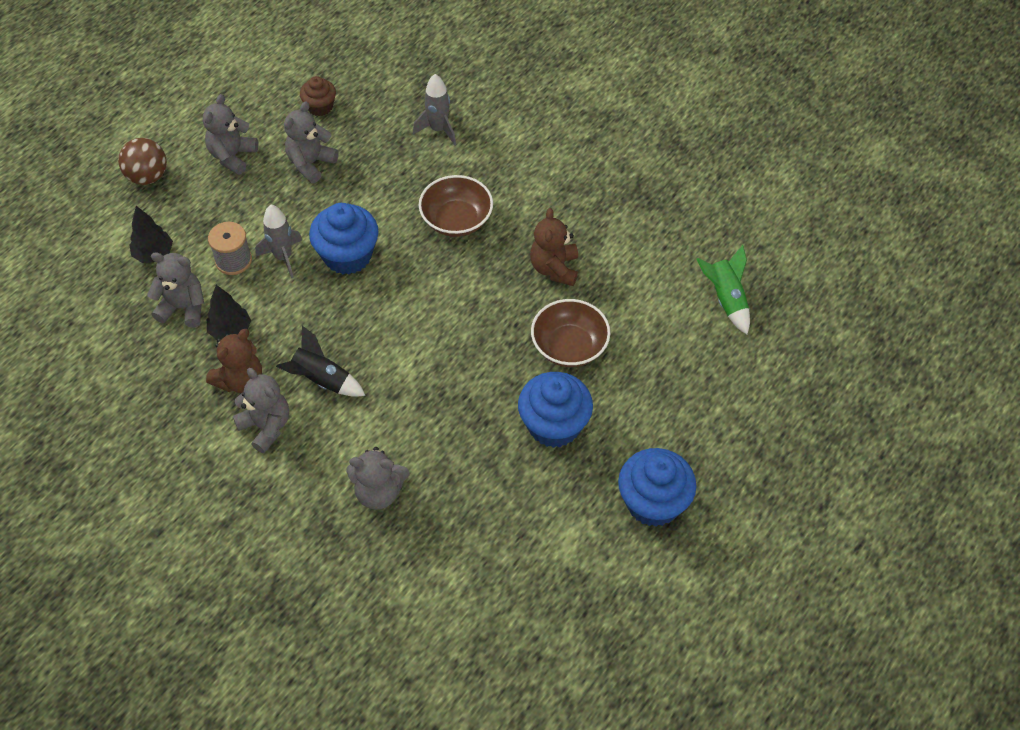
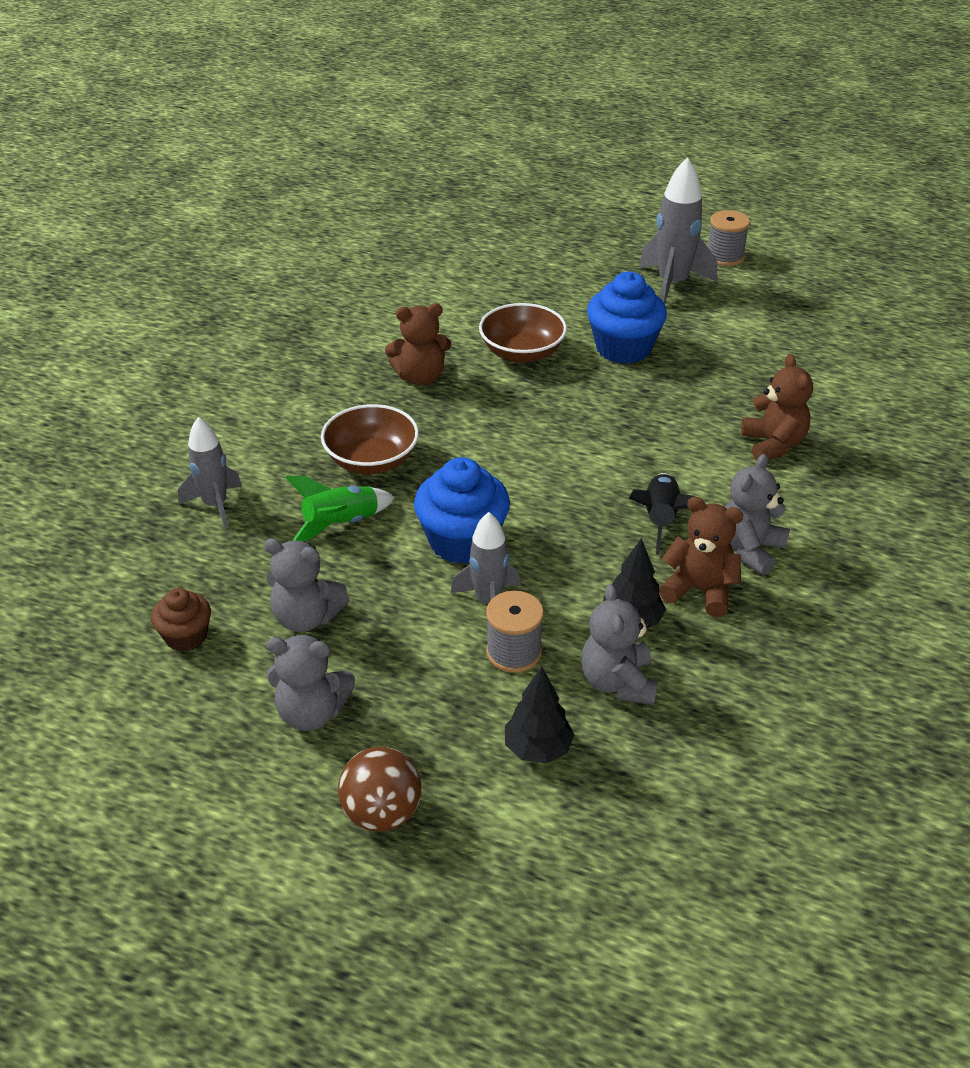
camera: 105 degrees left, 15 degrees down
(379, 492) = (773, 444): grey teddy bear -> brown teddy bear
(653, 502) = (672, 285): blue cupcake -> grey rocket
(698, 572) = (724, 257): none -> grey spool
(726, 299) = (420, 271): green rocket -> green rocket (341, 524)

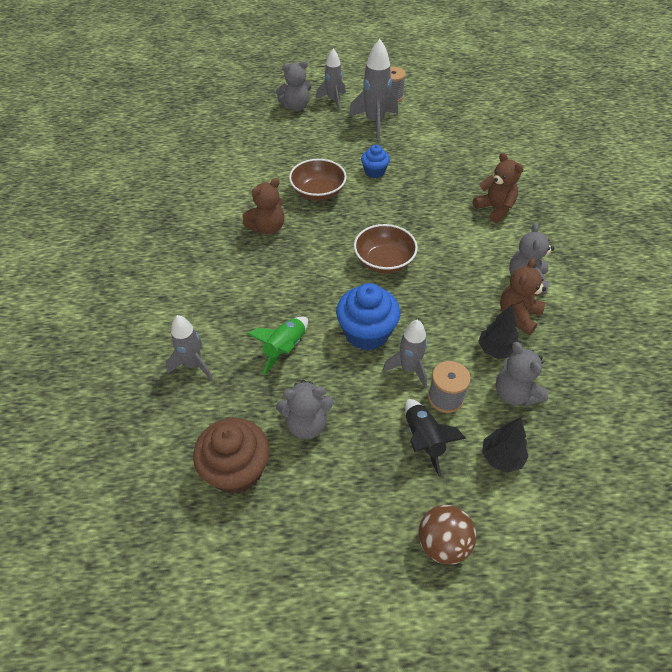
camera: 25 degrees left, 10 degrees up
(186, 636) = (236, 470): brown cupcake -> brown cupcake, size x1.74
(311, 713) = (354, 491): grey teddy bear -> grey teddy bear (296, 106)
(371, 460) = (274, 296): brown bowl -> brown bowl (384, 261)
(623, 348) = (374, 172): blue cupcake -> blue cupcake, size x0.57
(631, 241) = (333, 100): none -> grey rocket
(660, 519) = (467, 277): black rocket -> black rocket (423, 440)
(699, 590) = (518, 316): brown teddy bear -> brown teddy bear turned 60 degrees counterclockwise

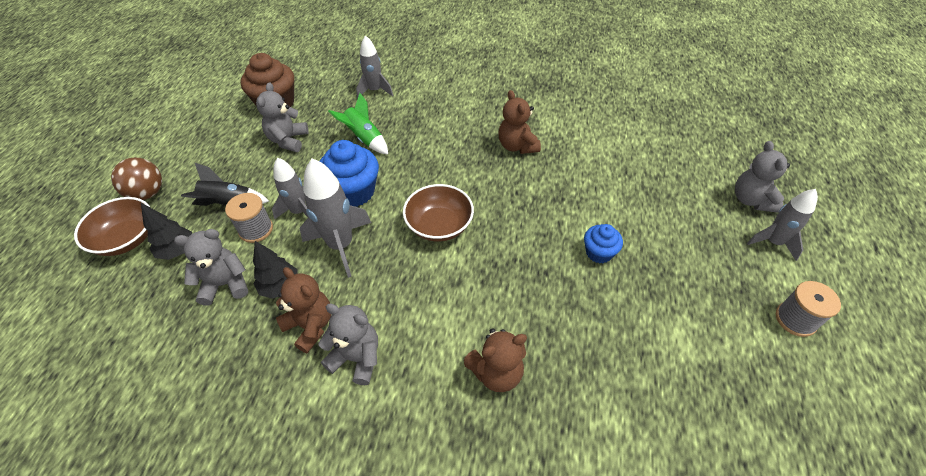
camera: 105 degrees right, 0 degrees up
(318, 192) = (566, 192): brown bowl -> brown bowl (127, 239)
(374, 122) = (717, 279): grey rocket -> grey rocket (341, 245)

